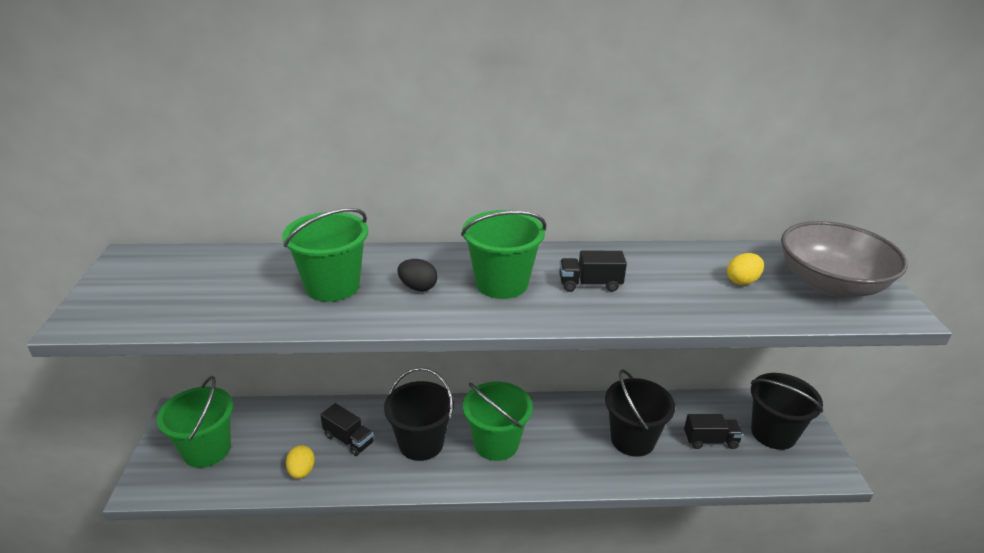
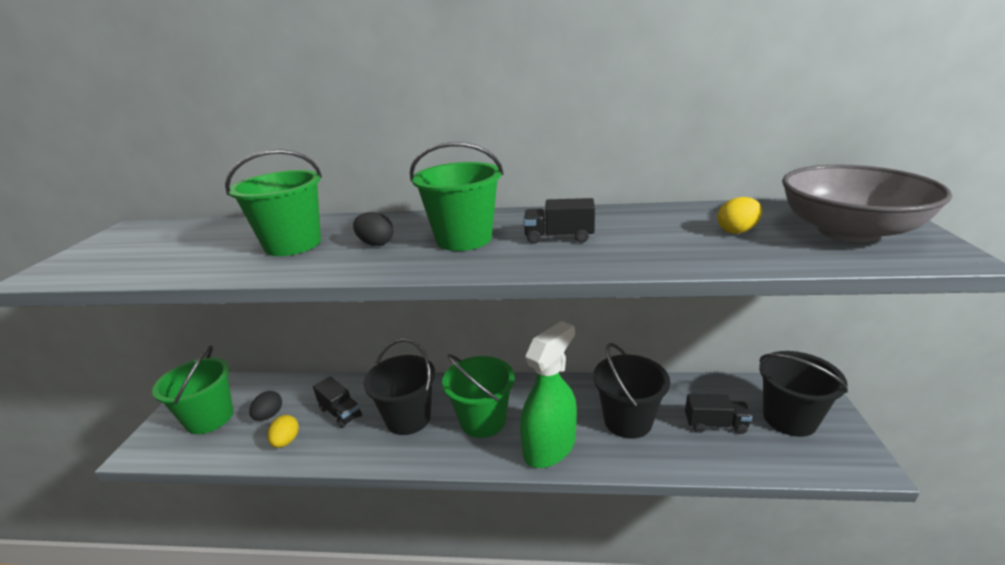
camera: 10 degrees right, 5 degrees down
(272, 445) = (269, 415): none -> black egg
(564, 467) = (549, 447): none -> green spray bottle

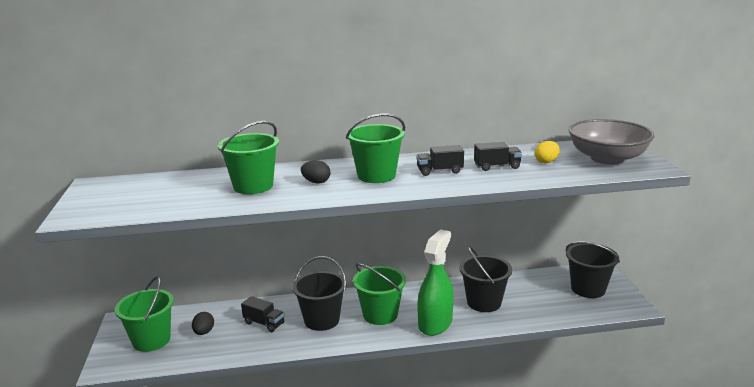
camera: 15 degrees left, 5 degrees down
(286, 441) = (231, 346): yellow egg -> none
(715, 424) = (542, 297): black truck -> black truck (497, 167)

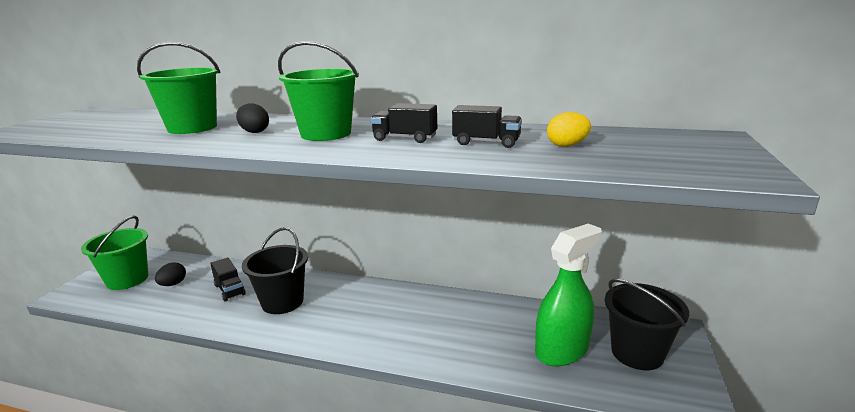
camera: 25 degrees right, 0 degrees up
(380, 315) = (344, 312): green bucket -> none
(435, 323) = (392, 341): green spray bottle -> green spray bottle (562, 350)
(484, 302) = (475, 331): black bucket -> none
(607, 158) = (674, 153): grey bowl -> none

